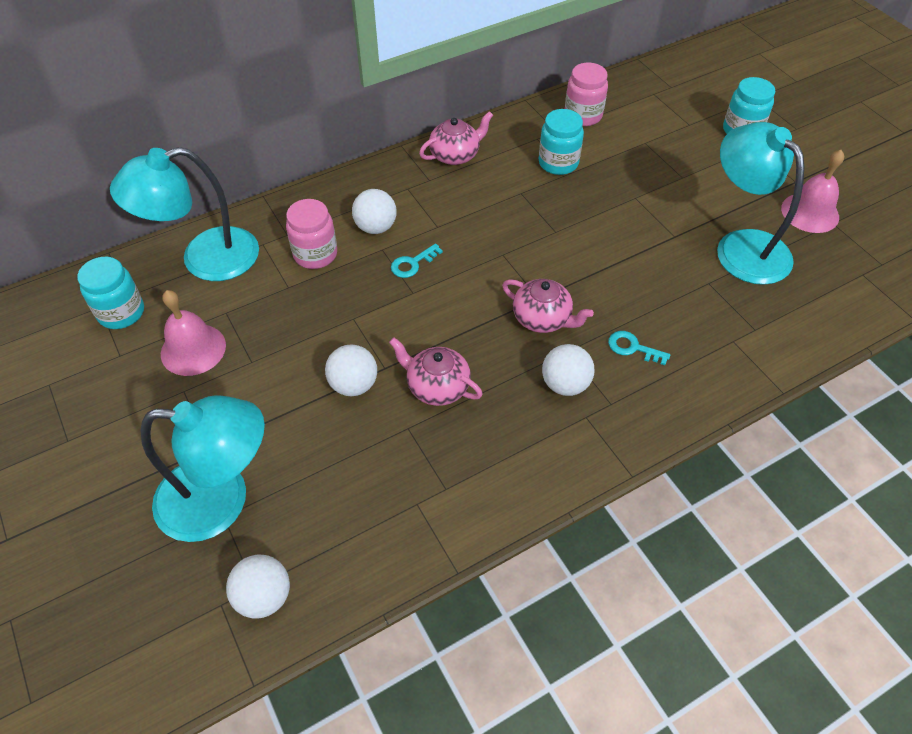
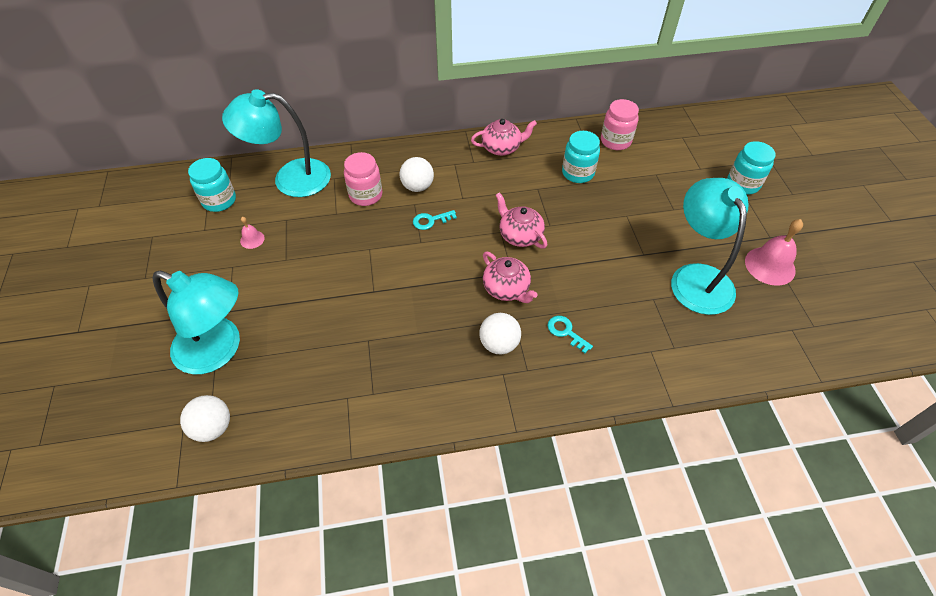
camera: 20 degrees right, 0 degrees up
(193, 349) = (252, 239): pink bell -> pink bell, size x0.51
(354, 384) = (346, 297): white ball -> none
(437, 386) = (403, 316): pink teapot -> pink teapot (519, 235)

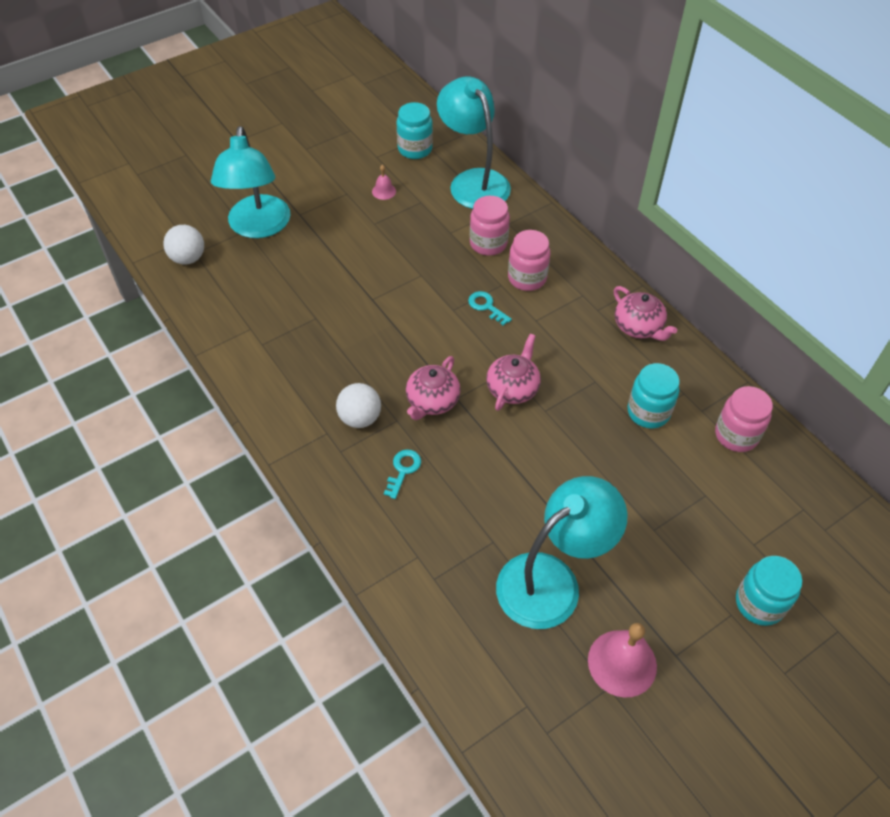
camera: 65 degrees right, 0 degrees up
(417, 187) = (527, 278): white ball -> pink jar

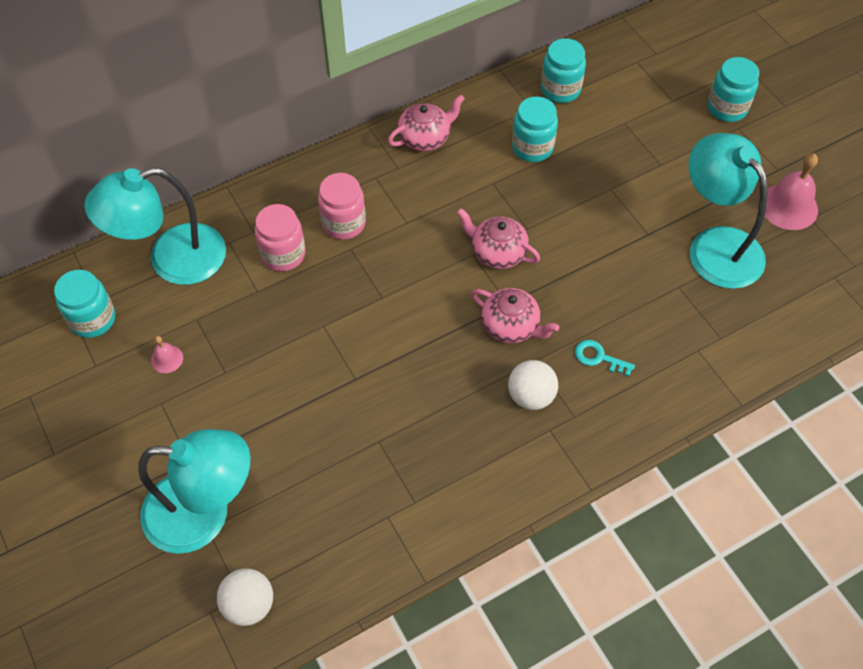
camera: 85 degrees left, 5 degrees up
(486, 306) = (381, 265): turquoise key -> none
(736, 435) = (560, 89): pink jar -> turquoise jar

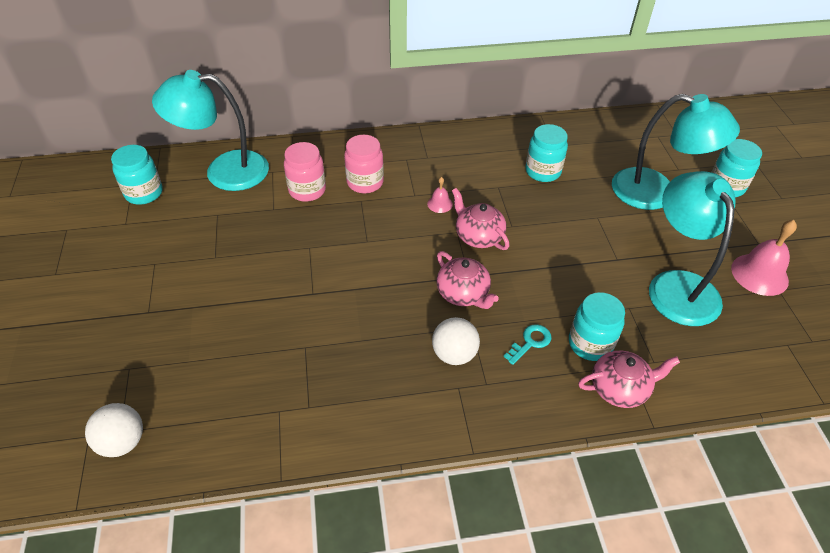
camera: 20 degrees right, 10 degrees down
(167, 359) = (178, 235): pink bell -> pink bell (440, 204)
(204, 513) = (134, 355): turquoise lamp -> turquoise lamp (656, 193)
(425, 138) = (459, 143): pink teapot -> pink teapot (620, 388)
(560, 89) = (584, 139): turquoise jar -> turquoise jar (590, 343)
(598, 357) = (530, 342): turquoise key -> turquoise key turned 90 degrees clockwise

